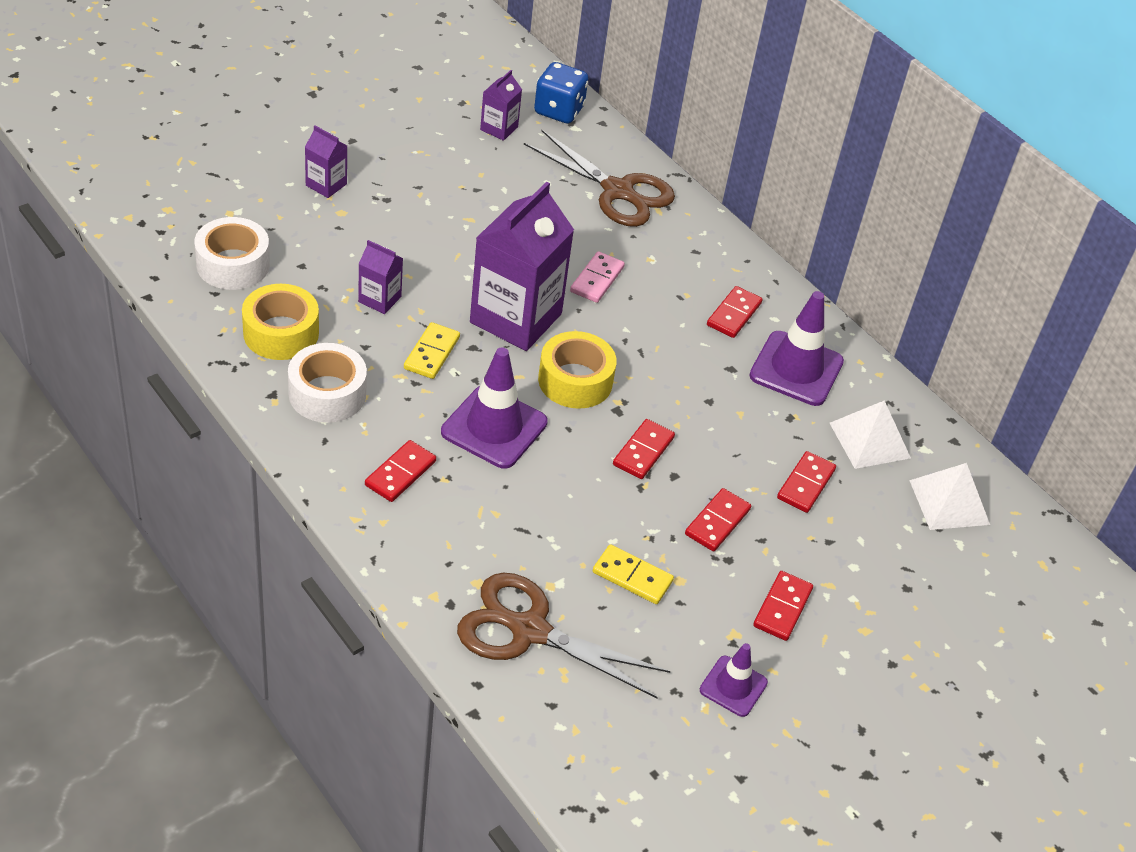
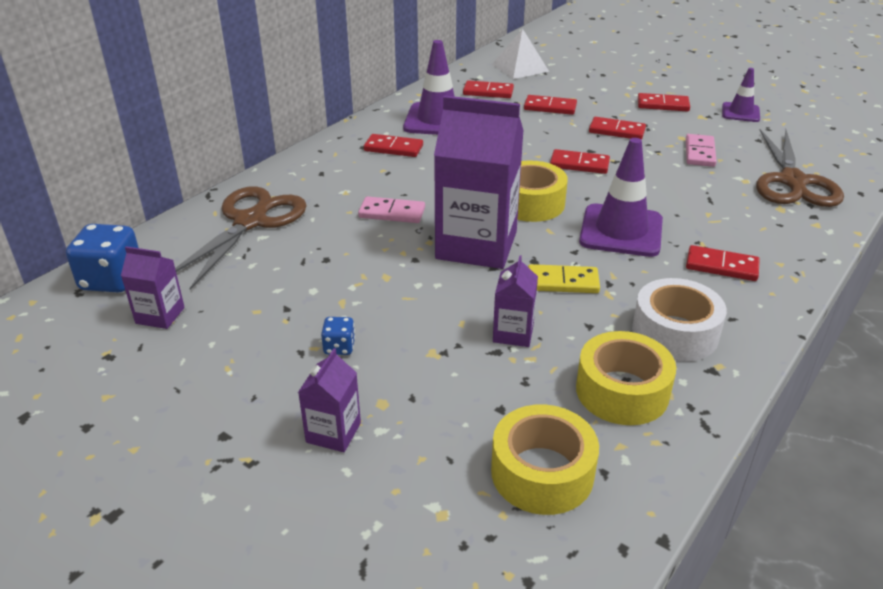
camera: 100 degrees left, 10 degrees down
(233, 264) = (542, 472): white tape -> yellow tape
(413, 205) = (339, 347): none -> blue dice
(632, 576) = (699, 153): yellow domino -> pink domino
(869, 440) = (488, 92): white pyramid -> red domino

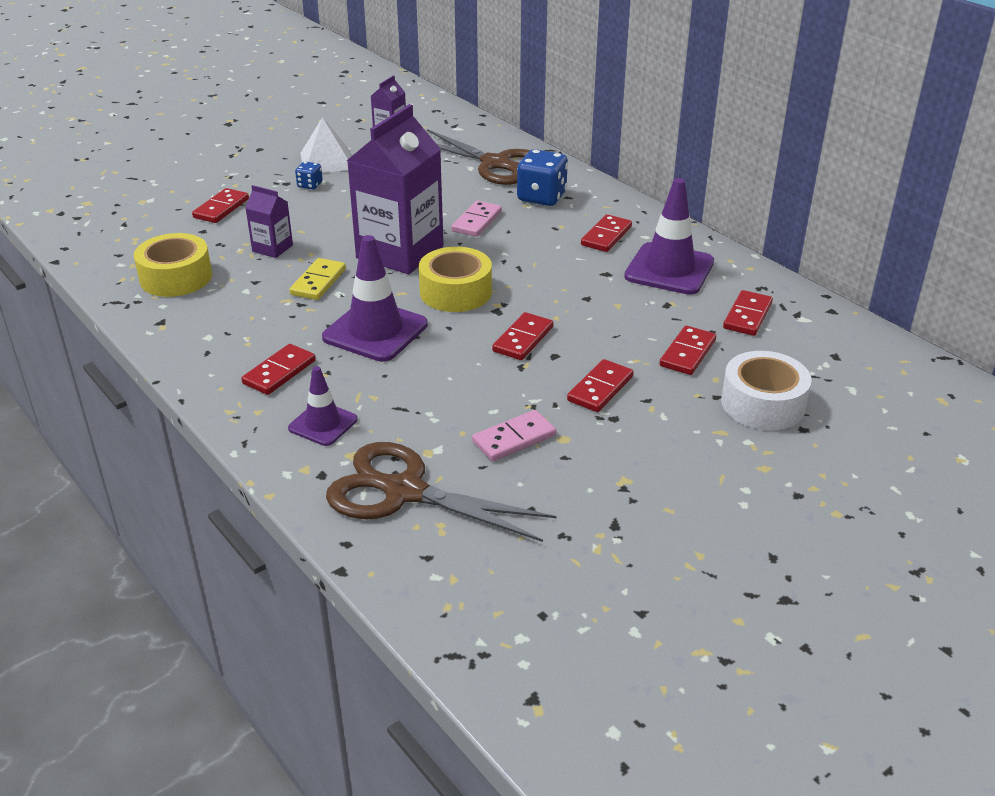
camera: 105 degrees right, 0 degrees up
(112, 280) = (443, 119): blue dice -> blue dice (541, 197)
(333, 432) = (232, 177): purple carton -> none
(520, 68) = (835, 357): white pyramid -> white pyramid (326, 161)
(542, 472) = (139, 234): yellow tape -> none
(663, 105) = (674, 454): red domino -> red domino (221, 208)
(675, 333) = (214, 317): white tape -> white tape (762, 404)
(699, 153) = (514, 439): pink domino -> pink domino turned 60 degrees counterclockwise
(740, 112) = (626, 526): purple traffic cone -> purple traffic cone (323, 424)

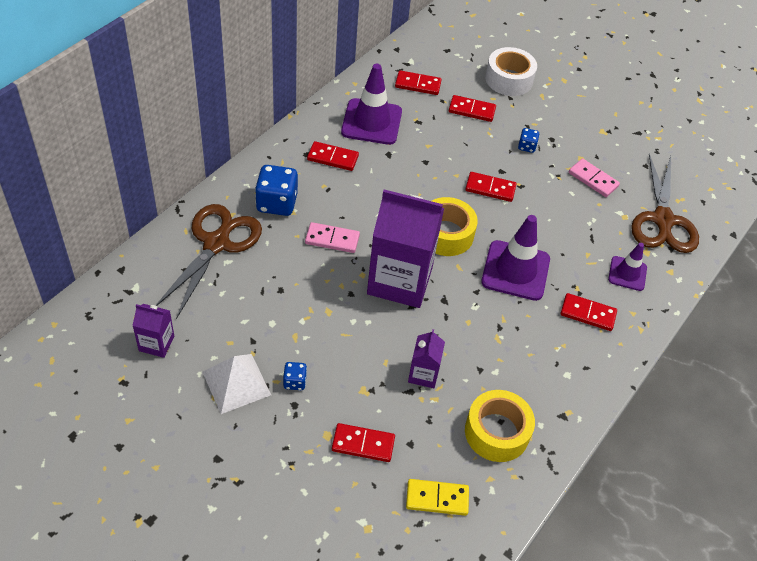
camera: 110 degrees left, 15 degrees up
(318, 282) = (464, 324): yellow domino -> yellow domino (437, 498)
(600, 388) = (526, 146): red domino -> blue dice

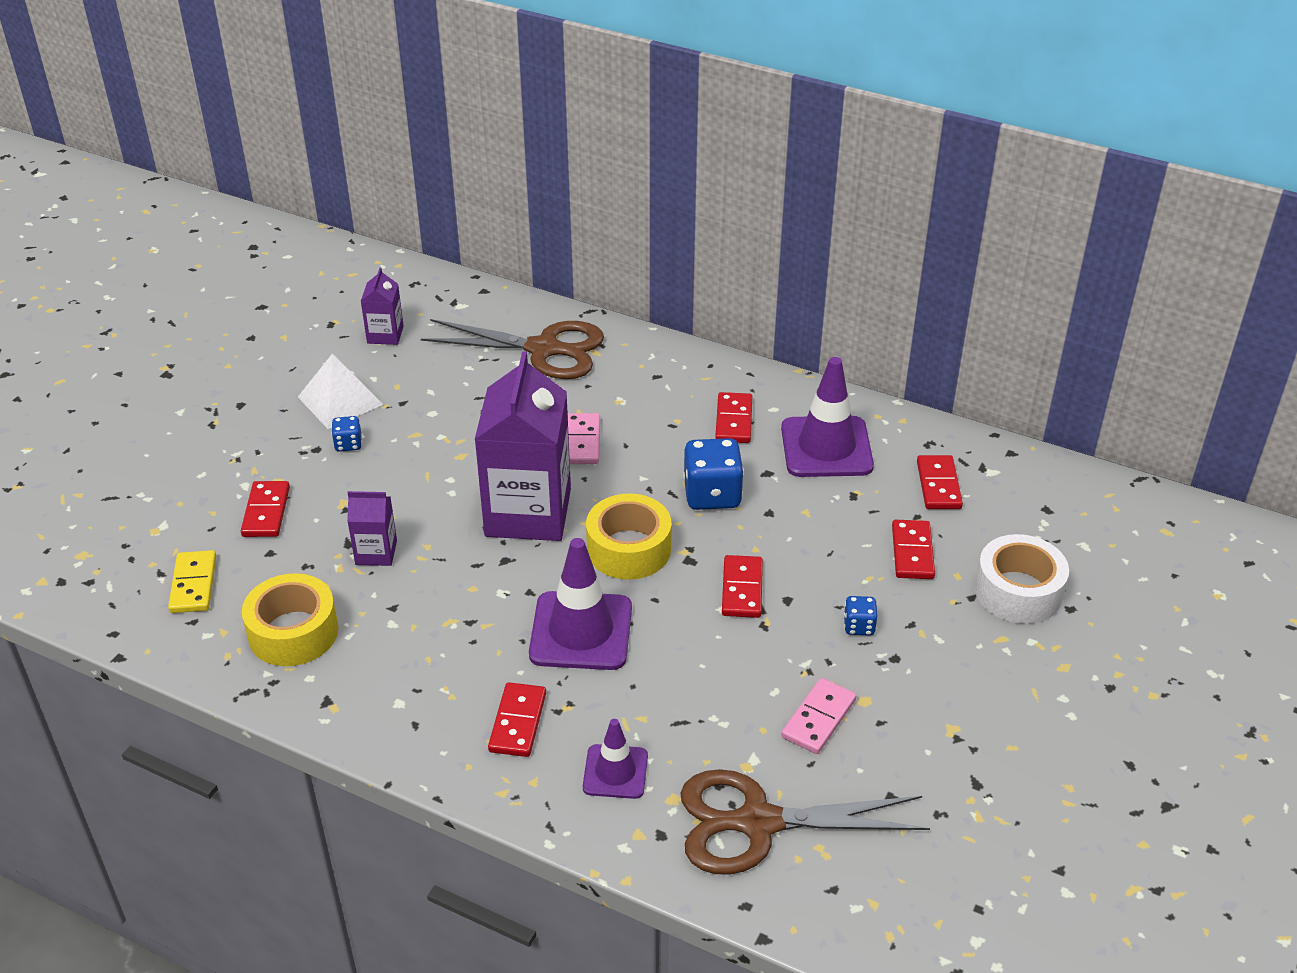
camera: 85 degrees right, 10 degrees down
(277, 203) = (628, 385): blue dice -> blue dice (712, 495)

